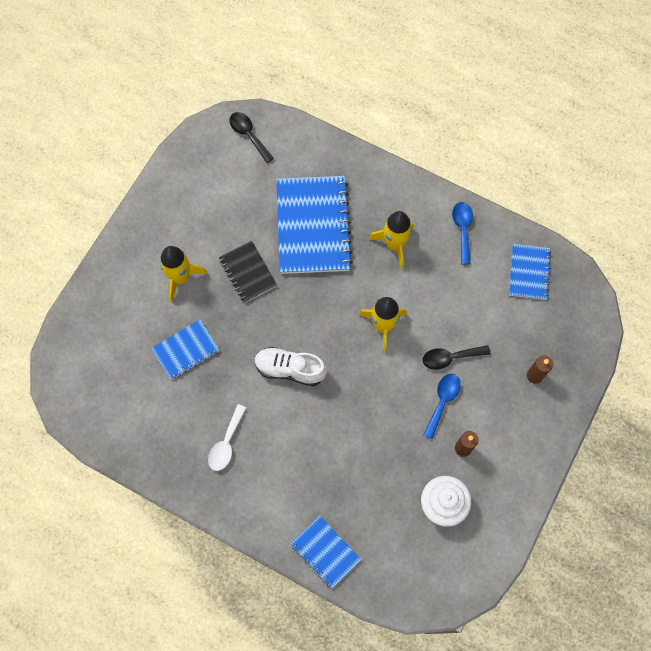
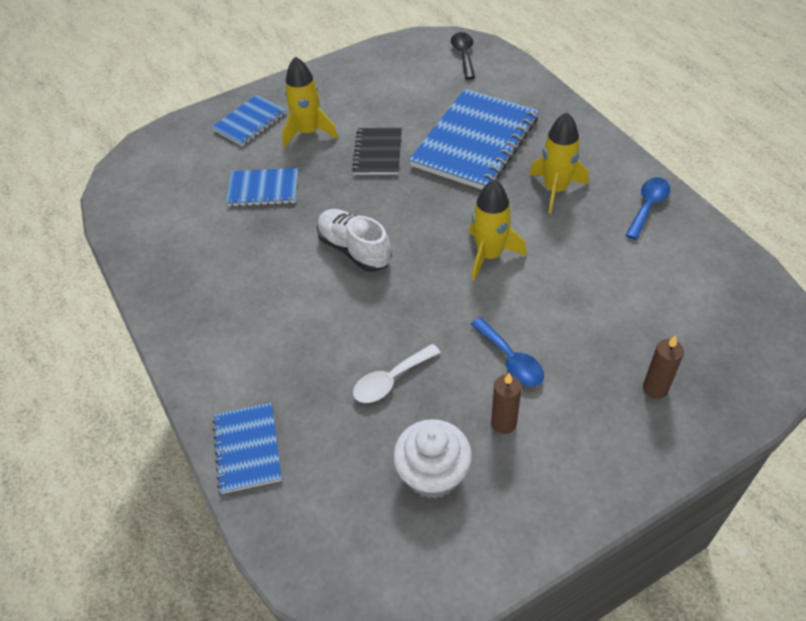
camera: 35 degrees right, 20 degrees down
(226, 443) = (232, 285): white spoon -> white spoon (390, 380)
(442, 401) = (511, 360): blue spoon -> blue spoon turned 90 degrees clockwise
(450, 358) = (551, 320): black spoon -> none
(528, 272) = (711, 278): blue notebook -> blue notebook (250, 122)

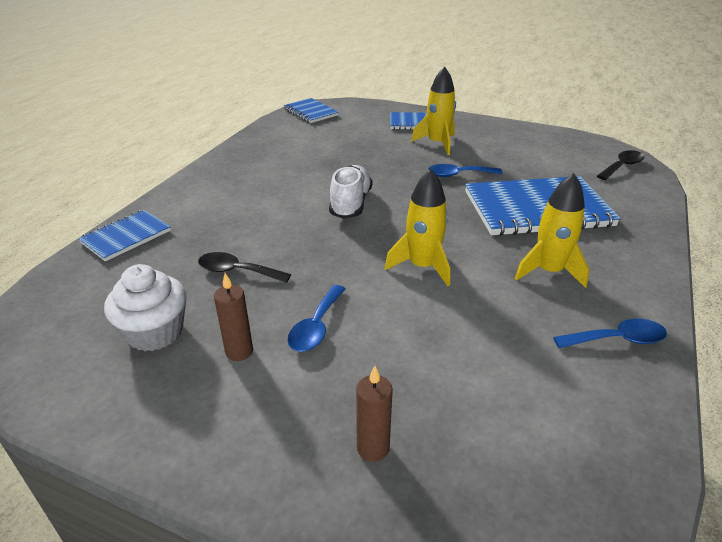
camera: 50 degrees right, 15 degrees down
(263, 189) = (363, 150): blue notebook -> blue notebook (311, 112)
(378, 153) = (458, 175): black notebook -> blue spoon
(390, 380) = (237, 271): white spoon -> black spoon

